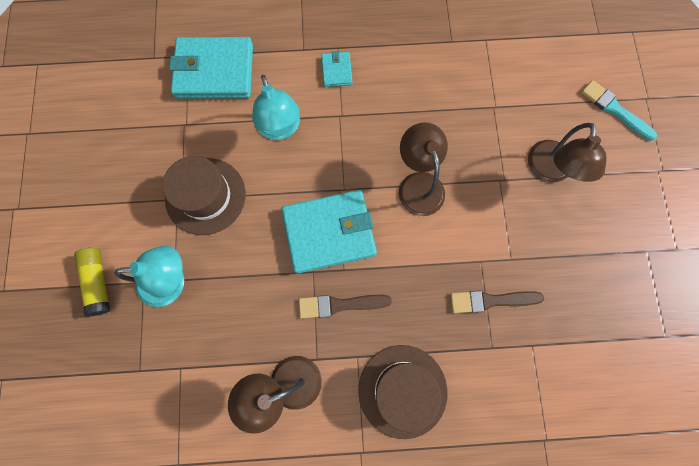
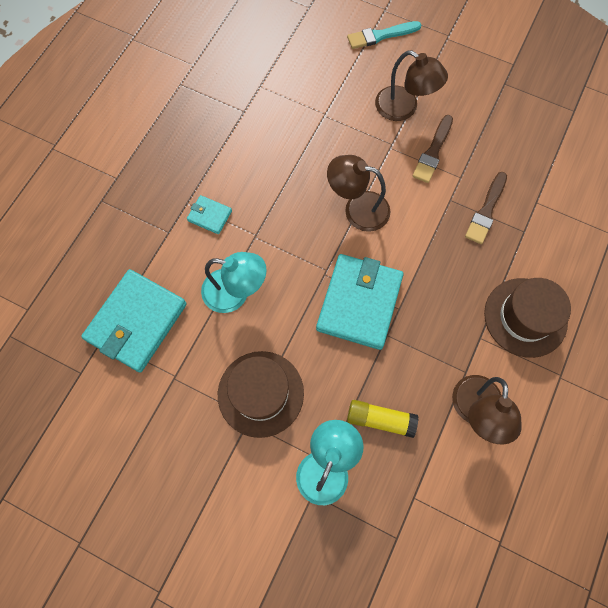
camera: 60 degrees left, 5 degrees down
(98, 282) = (288, 539): yellow glue stick -> yellow glue stick (380, 419)
(340, 305) = (428, 328): brown brush -> brown brush (433, 152)

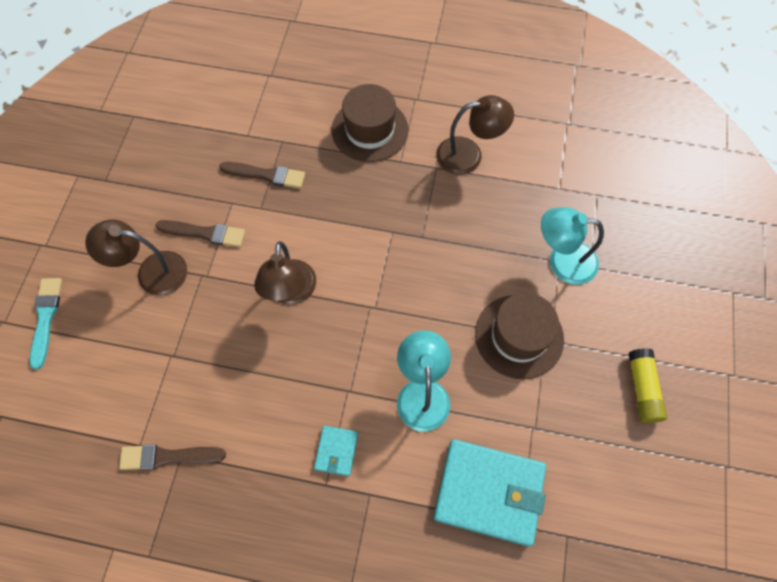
camera: 105 degrees left, 5 degrees down
(245, 103) = (168, 457): none -> brown brush
(359, 303) = (397, 268): turquoise wallet -> none
(380, 36) = (46, 318): turquoise brush -> turquoise brush turned 150 degrees counterclockwise
(380, 419) = (504, 226): yellow glue stick -> yellow glue stick (642, 389)
(404, 108) = (152, 272): brown lamp -> brown lamp turned 105 degrees counterclockwise

